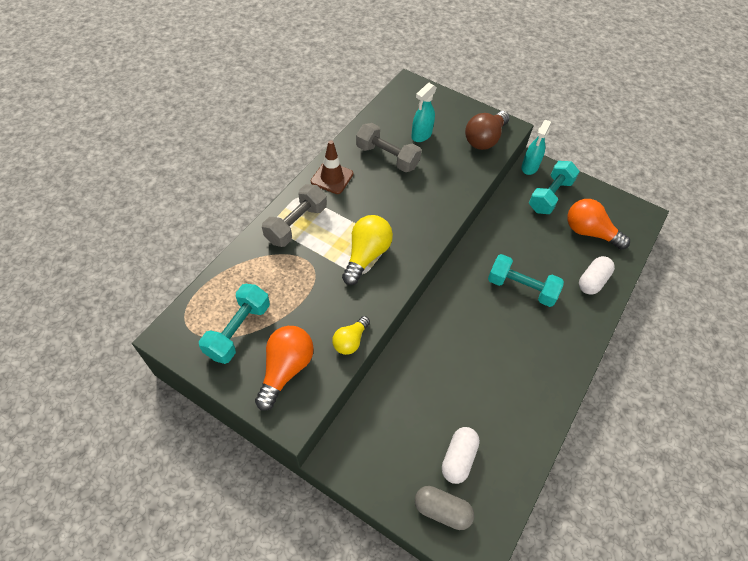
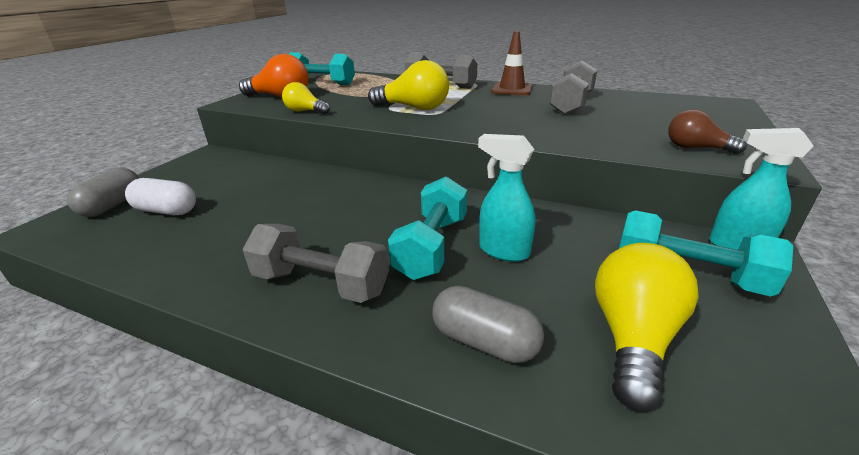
camera: 85 degrees right, 25 degrees down
(421, 135) = (636, 114): turquoise spray bottle -> turquoise spray bottle (503, 251)
(484, 139) = (696, 148): brown light bulb -> brown light bulb, size x0.61
(553, 343) = (321, 283): none -> grey dumbbell
(589, 232) = (633, 338): orange light bulb -> yellow light bulb
(592, 281) = (484, 341): white capsule -> grey capsule

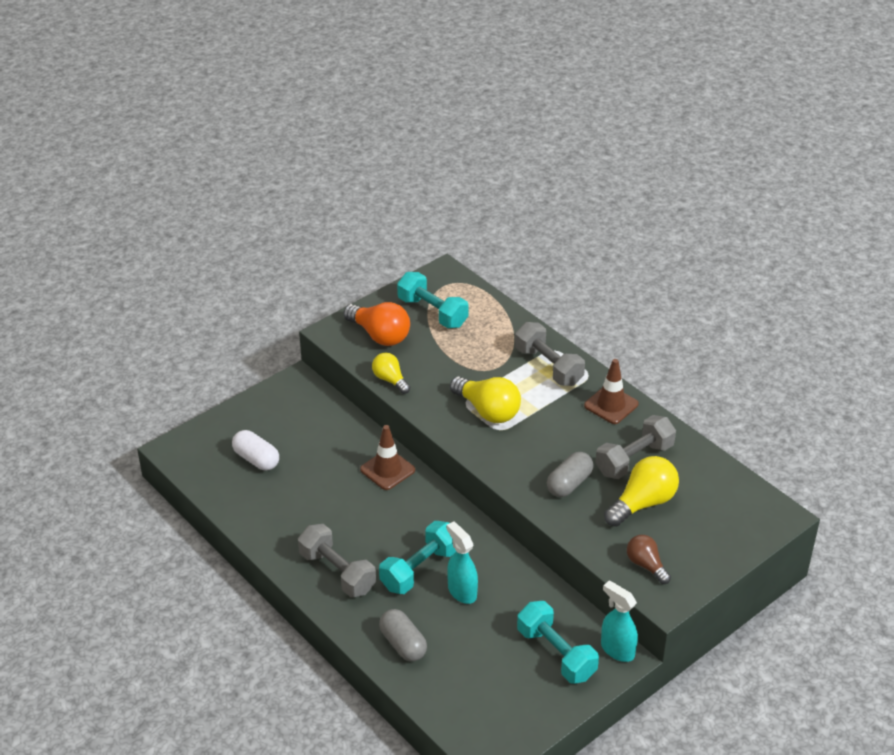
camera: 25 degrees right, 10 degrees up
(113, 205) = (219, 436): grey capsule -> grey capsule (569, 484)
(333, 183) = (387, 470): none -> brown traffic cone
(633, 338) = (479, 673): yellow light bulb -> yellow light bulb (643, 503)

